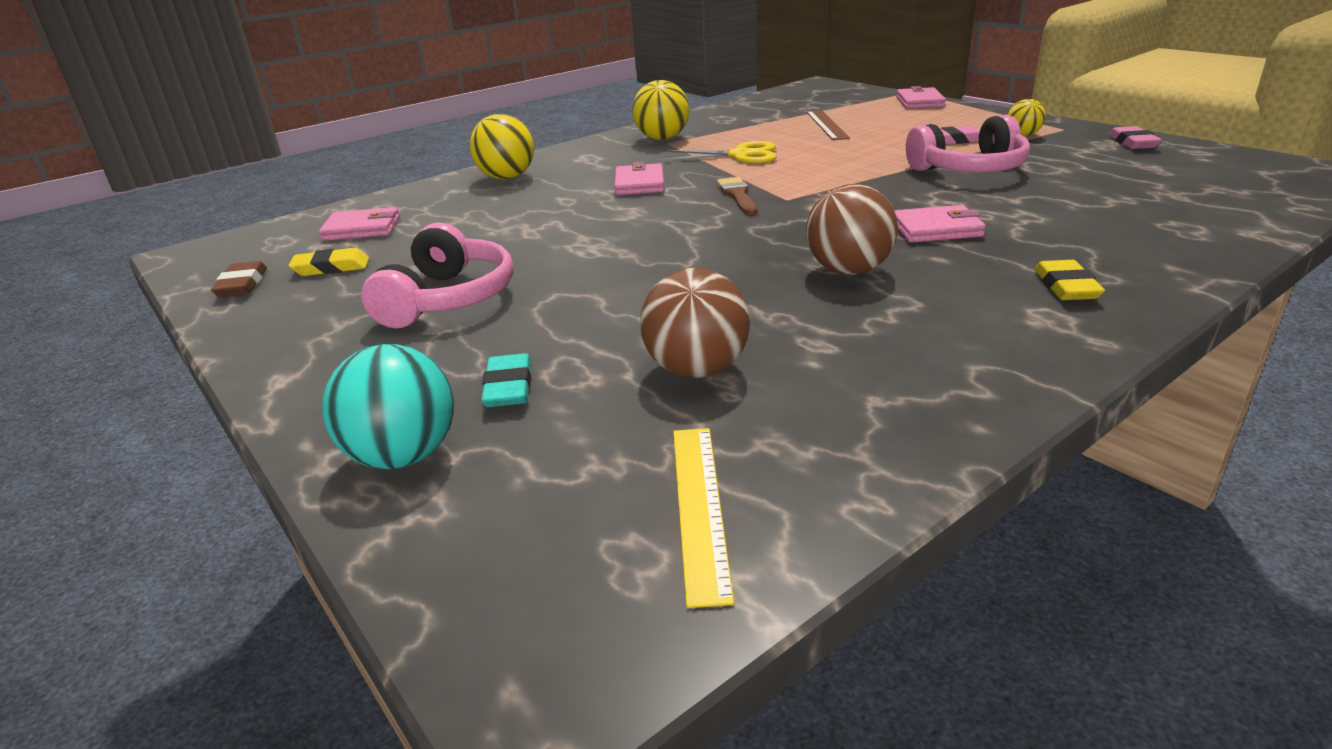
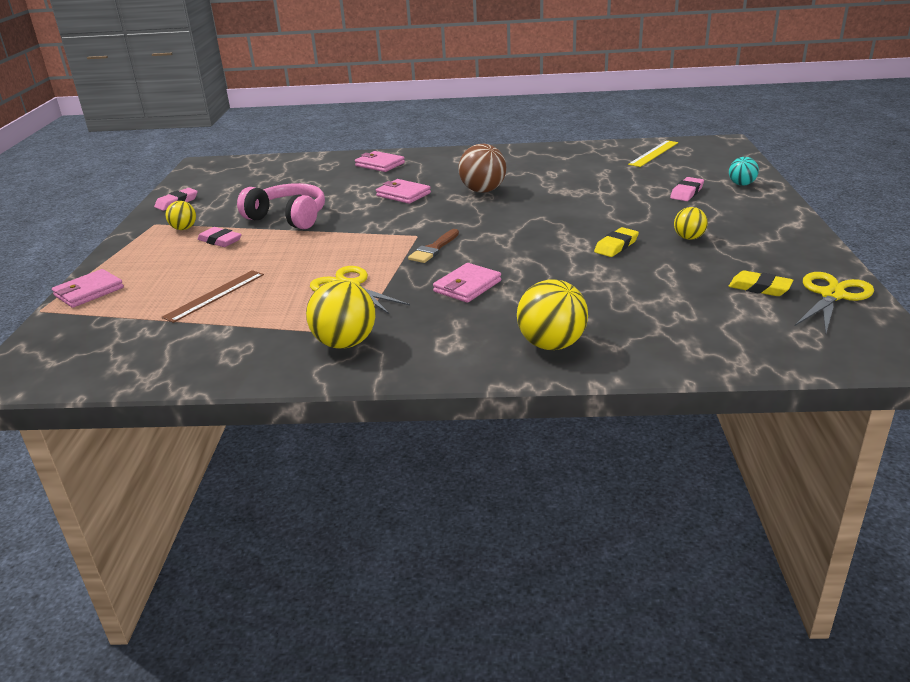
camera: 140 degrees left, 0 degrees up
(242, 285) = (832, 295): brown eraser -> yellow scissors
(362, 229) = (725, 323): pink wallet -> pink wallet (380, 164)
(403, 456) = (741, 184): turquoise ball -> turquoise ball, size x0.58
(448, 299) = (689, 238): pink headphones -> yellow ball
(508, 387) = (687, 192): turquoise eraser -> pink eraser
(697, 369) = (607, 178): brown ball -> none
(1066, 286) = (429, 163): yellow eraser -> yellow eraser (616, 246)

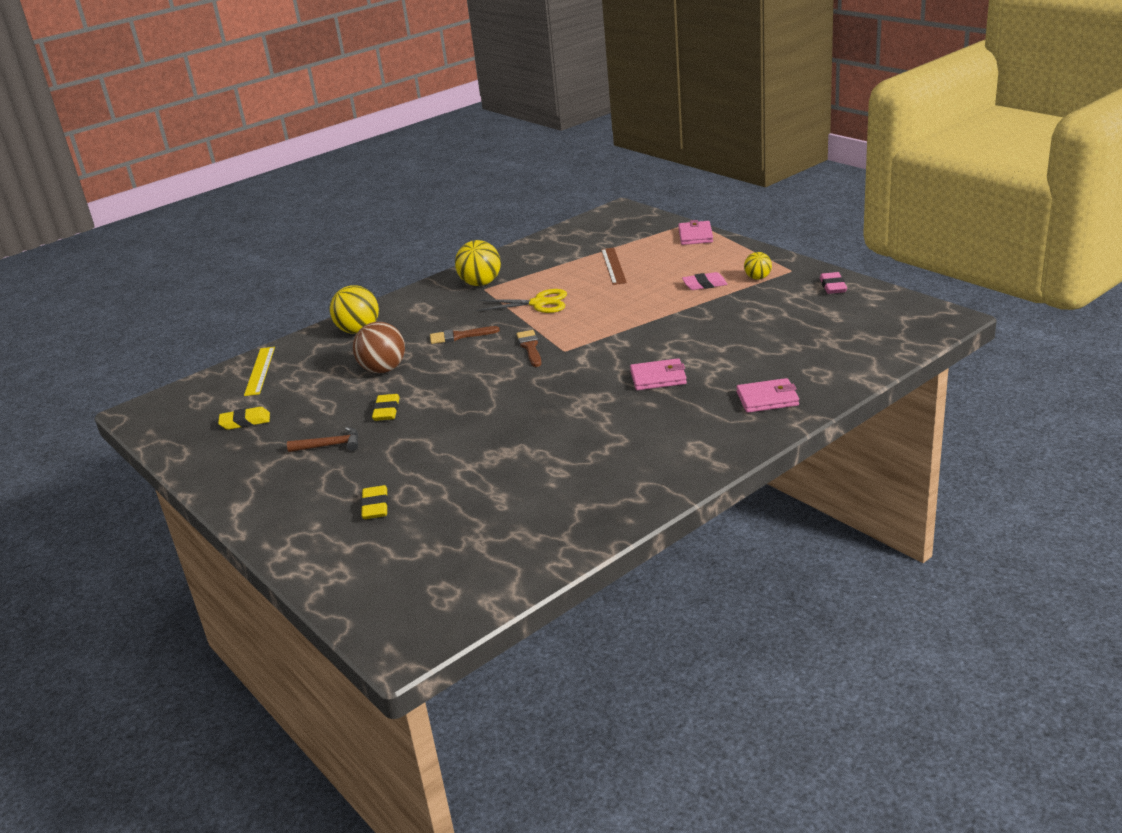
camera: 140 degrees right, 0 degrees up
(288, 217) = (703, 317): pink headphones -> none
(467, 286) = (459, 336): pink wallet -> brown brush
(483, 191) = (590, 415): brown ball -> brown ball (383, 370)
(653, 153) = (477, 568): yellow ruler -> yellow ruler (260, 371)
(687, 192) = (375, 506): pink eraser -> yellow eraser
(689, 238) = (330, 445): yellow ball -> brown hammer
(741, 184) = (322, 549): turquoise ball -> none
(832, 295) = (187, 438): yellow scissors -> none

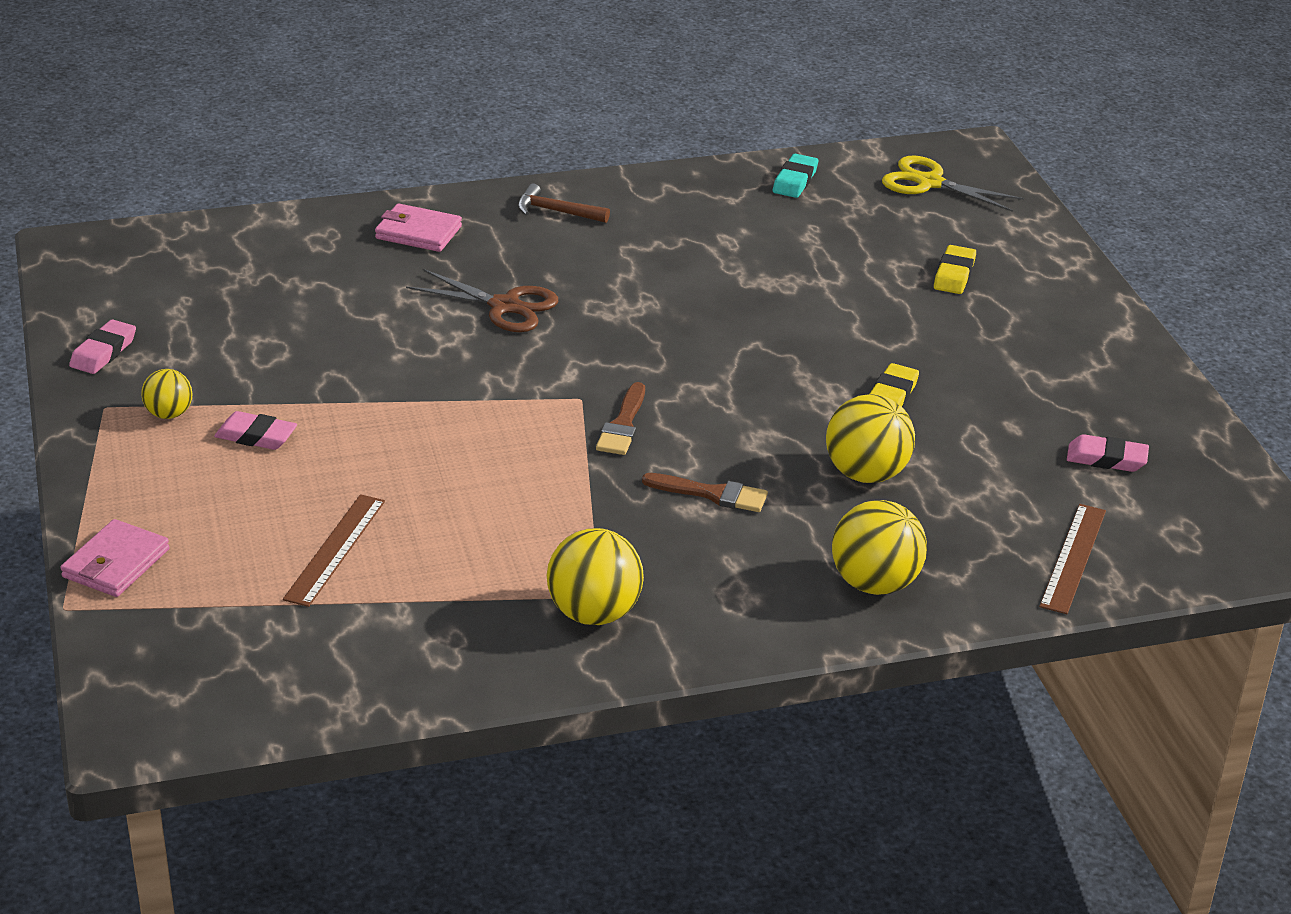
camera: 160 degrees left, 5 degrees up
(245, 421) = (1106, 459): yellow eraser -> pink eraser
(260, 371) = (1073, 558): yellow ruler -> brown ruler
(330, 445) = (987, 372): brown hammer -> brown hammer (556, 211)
(383, 370) = (866, 474): brown ball -> yellow ball
(538, 303) = (537, 512): yellow scissors -> yellow scissors (929, 183)
(543, 543) = (795, 181): none -> turquoise eraser
(658, 378) = (504, 306): pink wallet -> brown scissors

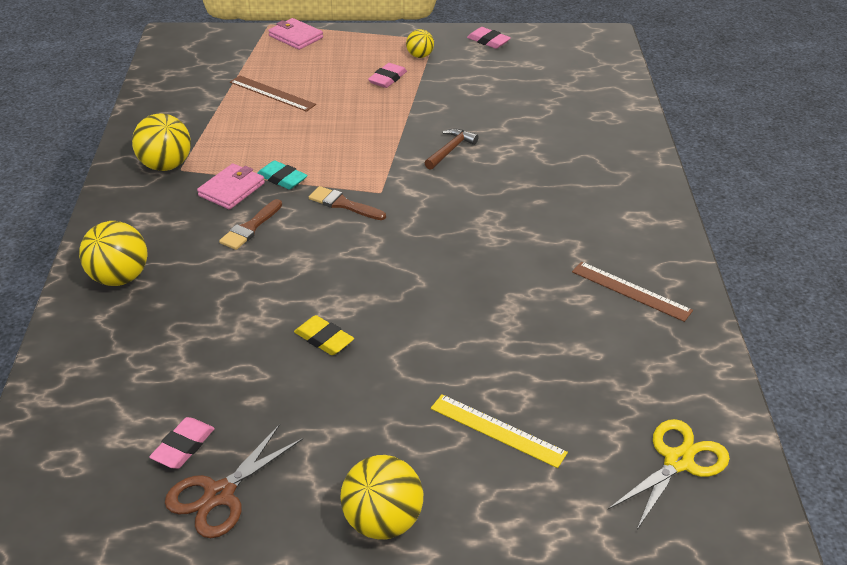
camera: 105 degrees right, 5 degrees up
(418, 232) = (610, 153): pink wallet -> pink wallet (231, 189)
(504, 306) = (503, 176): brown scissors -> brown scissors (220, 494)
(556, 211) = (635, 217): brown hammer -> brown hammer (450, 150)
(795, 181) = (684, 362): turquoise eraser -> turquoise eraser (282, 178)
(866, 474) = (235, 302): yellow ball -> yellow ball (382, 521)
(954, 274) = (497, 430): yellow eraser -> yellow ruler
(1073, 558) = (80, 384): brown ruler -> brown ruler (631, 291)

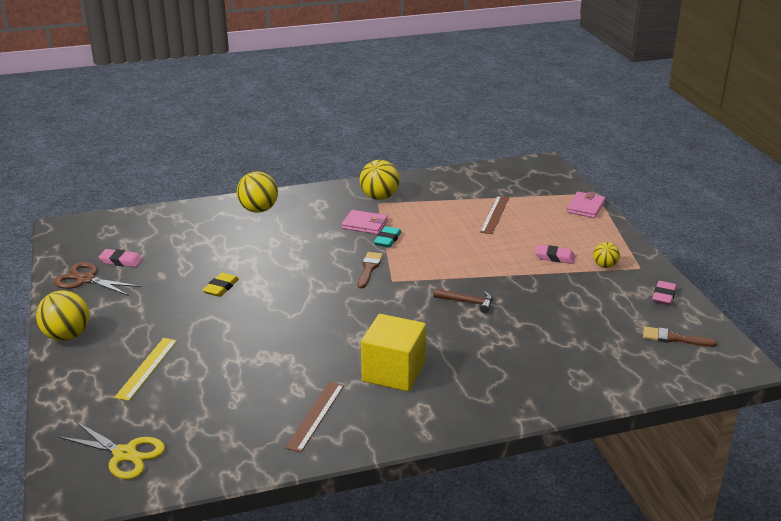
camera: 75 degrees right, 10 degrees down
(250, 228) = (325, 240): brown brush -> brown brush (673, 338)
(565, 223) = (393, 372): none -> yellow cube

